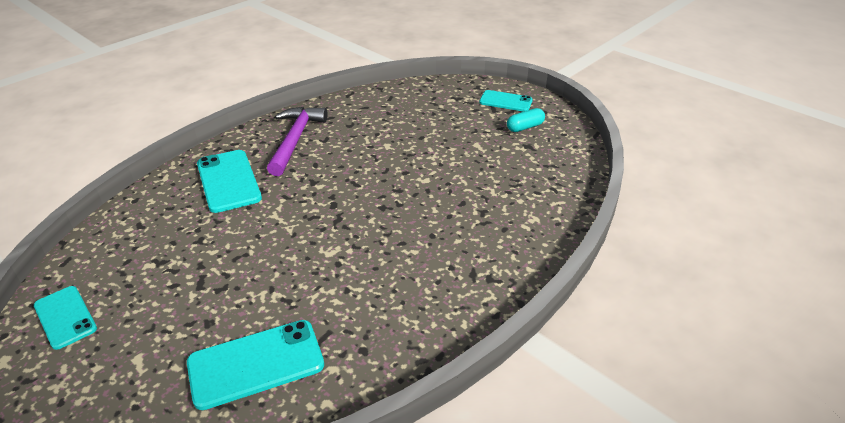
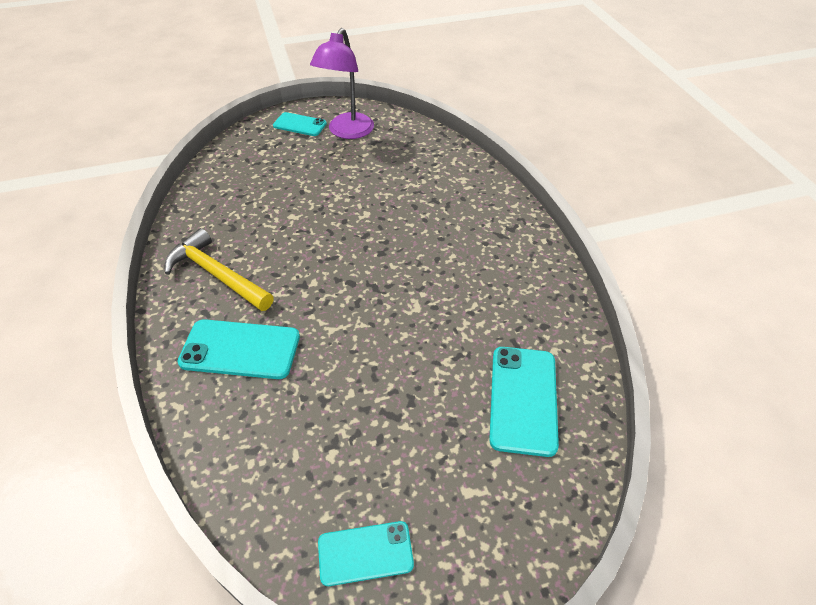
camera: 60 degrees left, 10 degrees up
(295, 140) = (217, 274): purple hammer -> yellow hammer
(505, 101) = (300, 125): turquoise phone -> turquoise phone turned 60 degrees clockwise
(525, 127) = (347, 132): turquoise capsule -> purple lamp

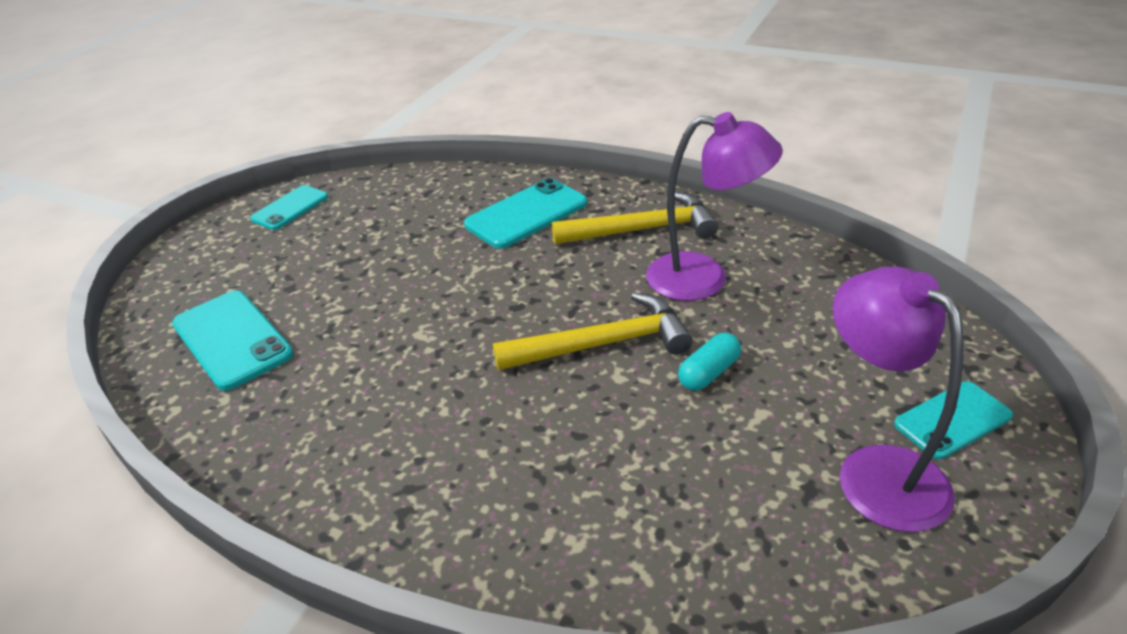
camera: 135 degrees right, 10 degrees down
(254, 224) = (704, 278): none -> purple lamp
(334, 189) = (709, 373): none -> turquoise capsule
(348, 230) = (603, 344): none -> yellow hammer

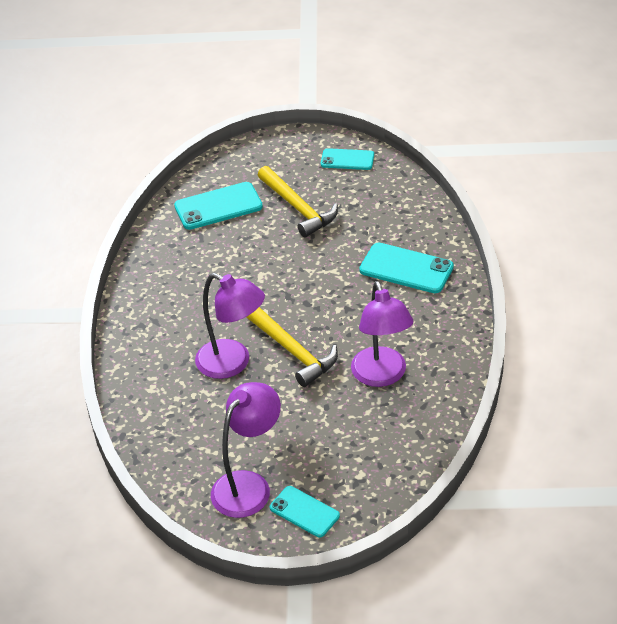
camera: 65 degrees right, 5 degrees up
(232, 339) = (218, 206): turquoise phone -> turquoise phone turned 45 degrees clockwise
(585, 415) = (233, 363): none -> purple lamp
(643, 229) = (421, 331): yellow hammer -> yellow hammer (298, 208)
(709, 373) = (291, 402): turquoise capsule -> none

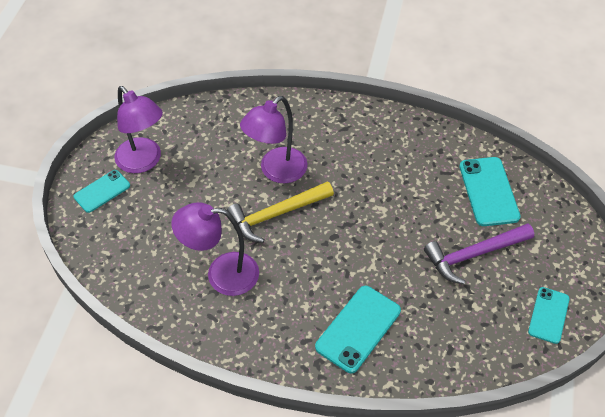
camera: 100 degrees right, 10 degrees up
(298, 208) = (473, 255): yellow hammer -> purple hammer

